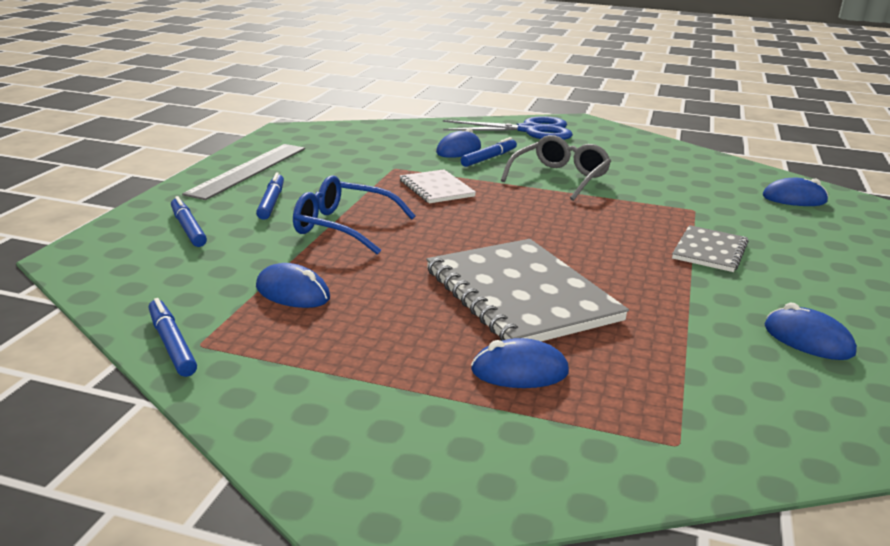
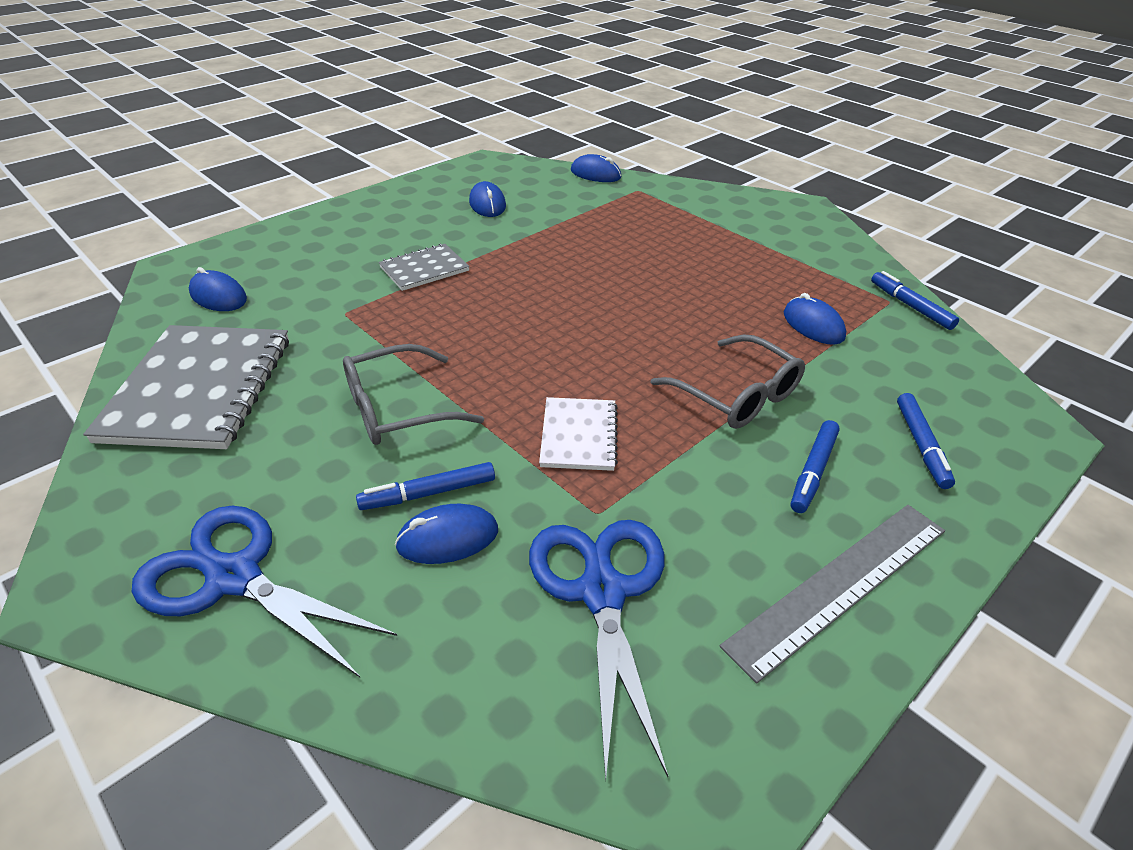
camera: 150 degrees left, 15 degrees up
(172, 344) = (910, 306): blue marker -> blue marker turned 150 degrees clockwise
(343, 227) = (737, 395): blue glasses -> grey glasses
(369, 151) = (602, 592): none -> blue scissors
(519, 371) = (683, 233): blue mouse -> blue mouse (595, 174)
(521, 295) = (630, 275): grey notebook -> grey notebook (199, 389)

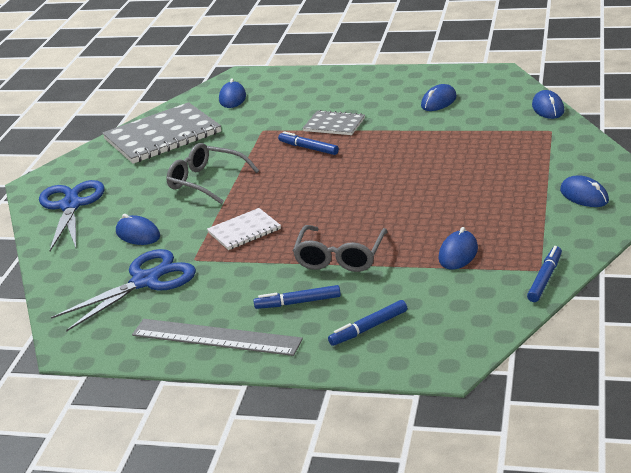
camera: 60 degrees right, 10 degrees down
(428, 493) = (159, 217): blue marker -> blue marker (308, 148)
(778, 228) = (584, 196): none -> blue mouse

